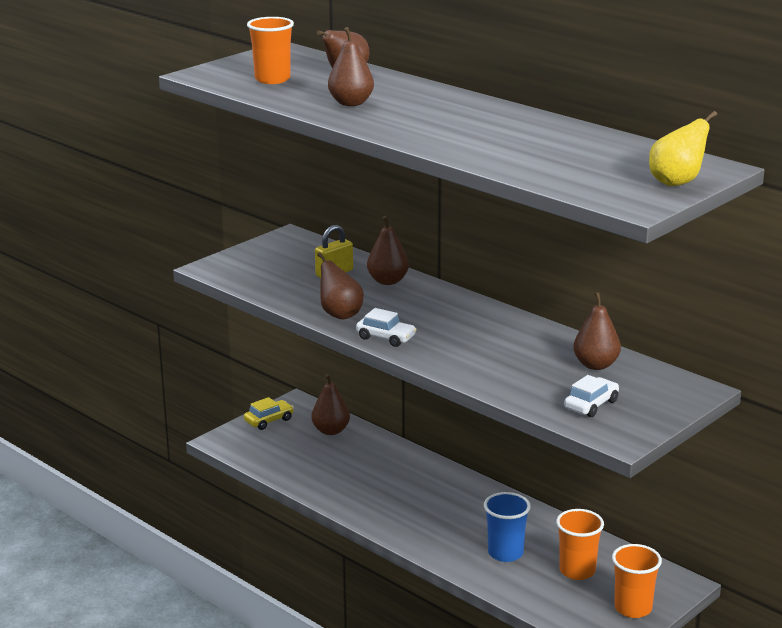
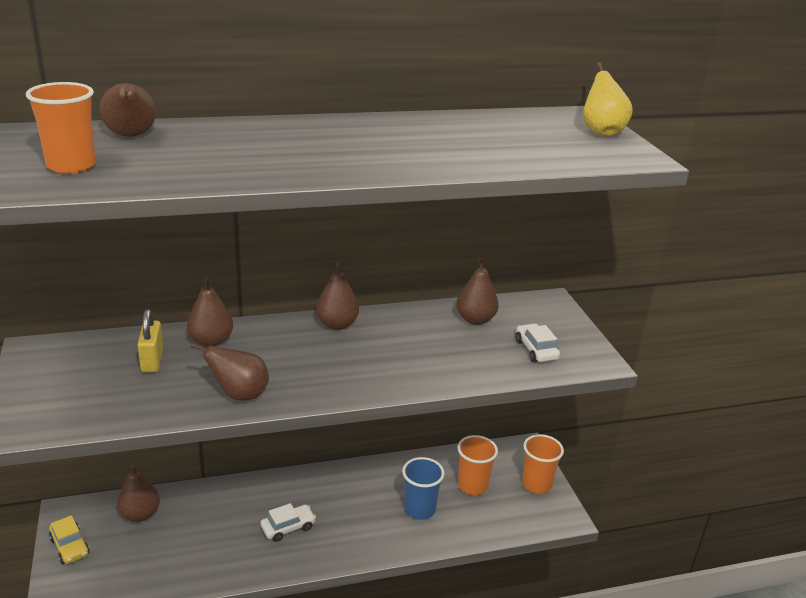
camera: 60 degrees left, 5 degrees up
(269, 420) = (70, 546): yellow car -> yellow car turned 150 degrees clockwise
(351, 103) = (221, 160): brown pear -> brown pear (337, 324)
(386, 337) = (317, 390): white car -> white car (288, 527)

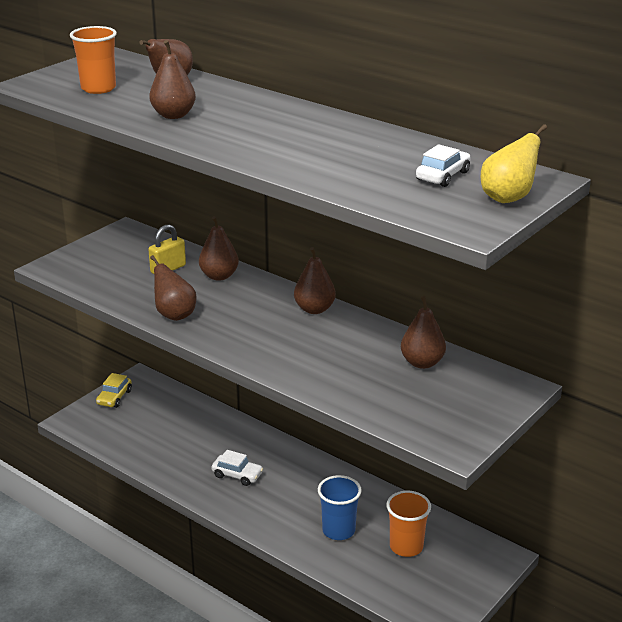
camera: 55 degrees right, 0 degrees up
(140, 514) = (172, 406): brown pear -> brown pear (173, 115)
(536, 350) = (422, 409): white car -> white car (442, 176)
(536, 484) = (460, 585): orange cup -> none

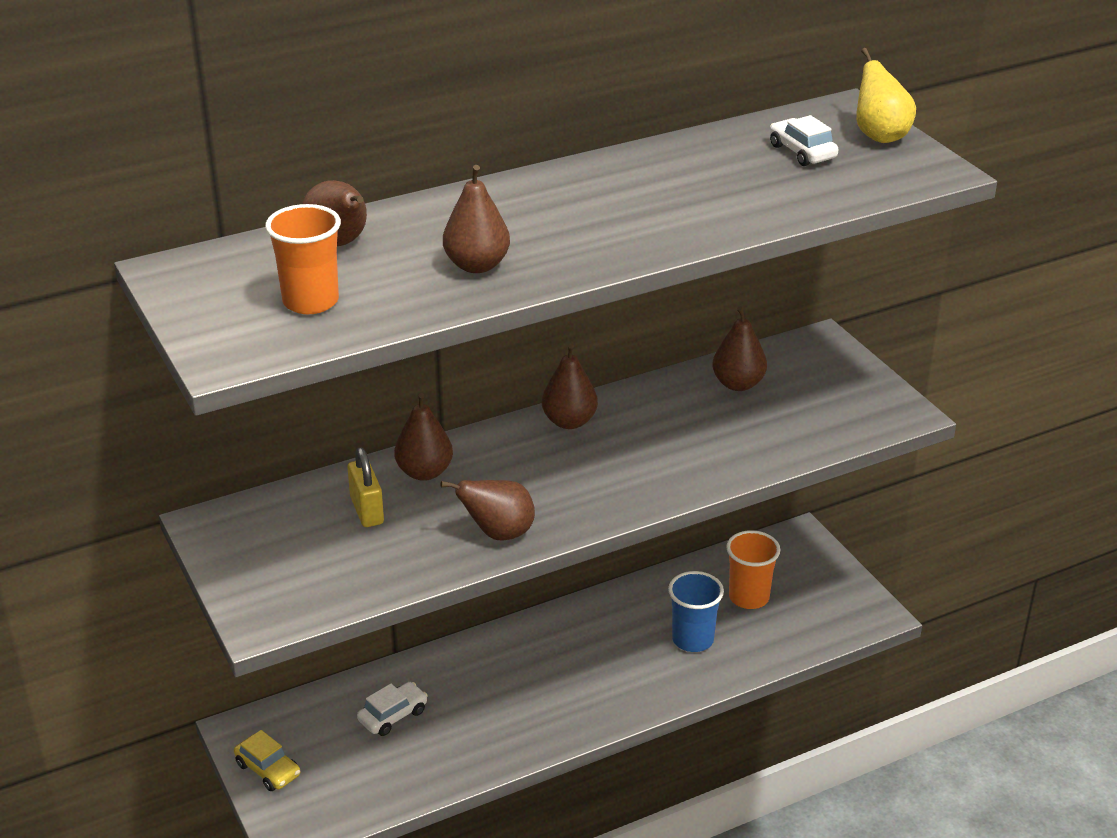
camera: 65 degrees left, 5 degrees up
(237, 475) = (535, 693): white car -> white car (393, 715)

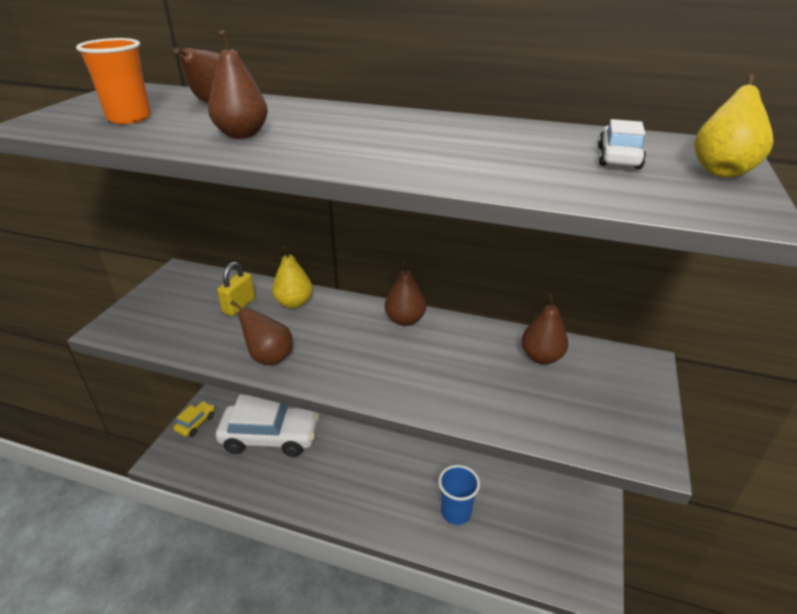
camera: 45 degrees right, 0 degrees up
(268, 769) = (196, 423): yellow car -> yellow car turned 150 degrees counterclockwise
(393, 715) = (270, 437): white car -> white car, size x2.25
(424, 472) = (294, 303): brown pear -> yellow pear
(749, 597) = (520, 511): orange cup -> none

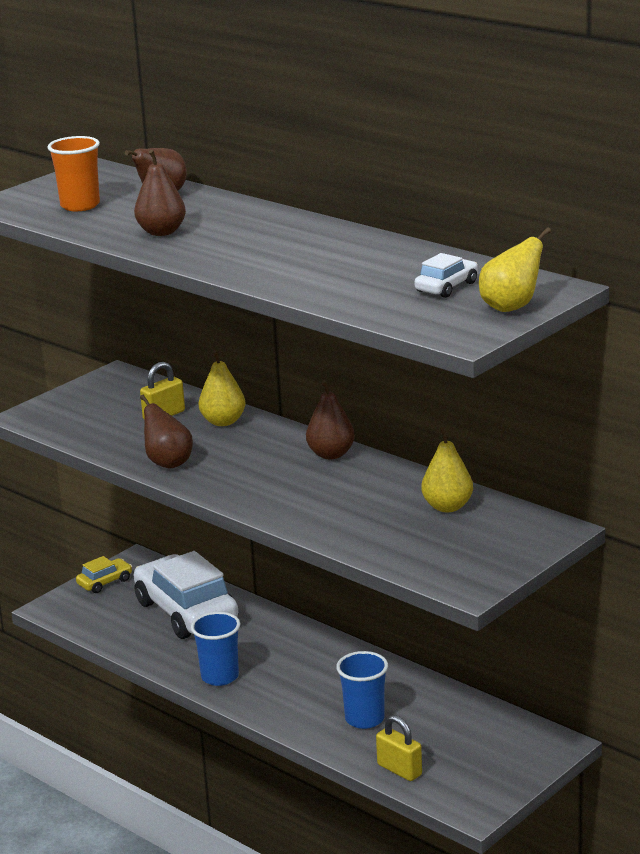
camera: 25 degrees right, 10 degrees down
(270, 437) = (186, 612): white car -> white car turned 150 degrees counterclockwise
(325, 498) = (220, 677): none -> blue cup
(514, 562) = (399, 770): none -> yellow padlock
(541, 357) = (447, 507): brown pear -> yellow pear

